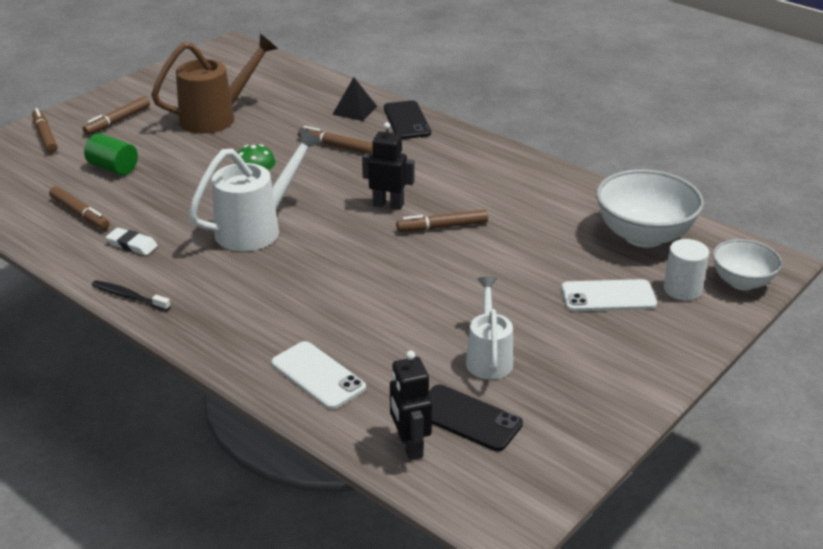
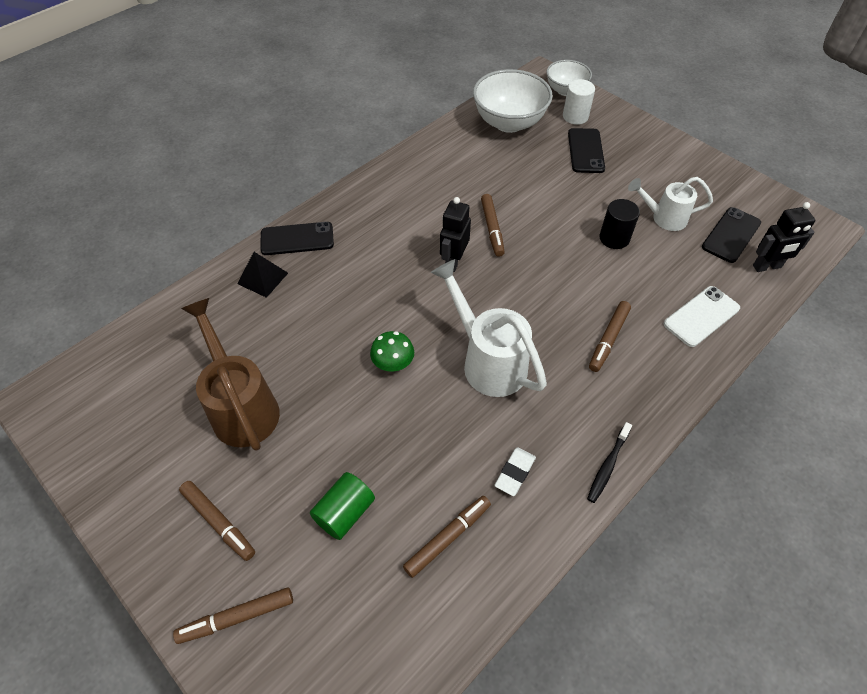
camera: 85 degrees left, 20 degrees up
(336, 146) = (337, 295): brown marker -> brown marker (608, 339)
(442, 314) = (614, 238): none -> black cylinder
(608, 296) = (585, 151): white phone -> black phone

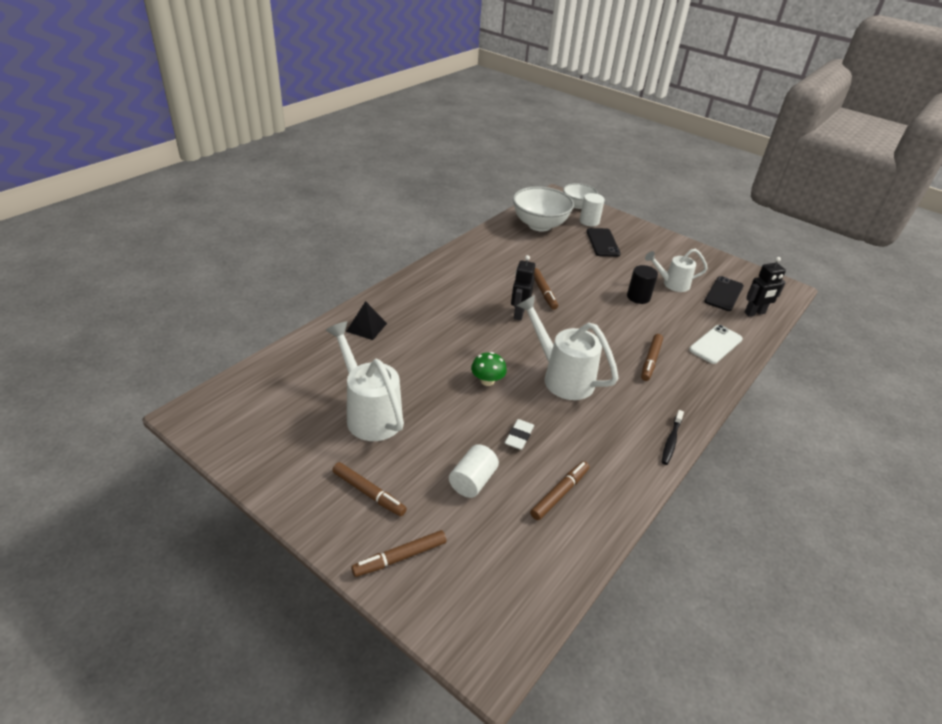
camera: 10 degrees left, 15 degrees down
(242, 406) = (369, 413): brown watering can -> white watering can
(297, 239) = (389, 301): black phone -> none
(345, 512) = (472, 481): green cylinder -> white cylinder
(515, 473) = (601, 448): white eraser -> white eraser (519, 436)

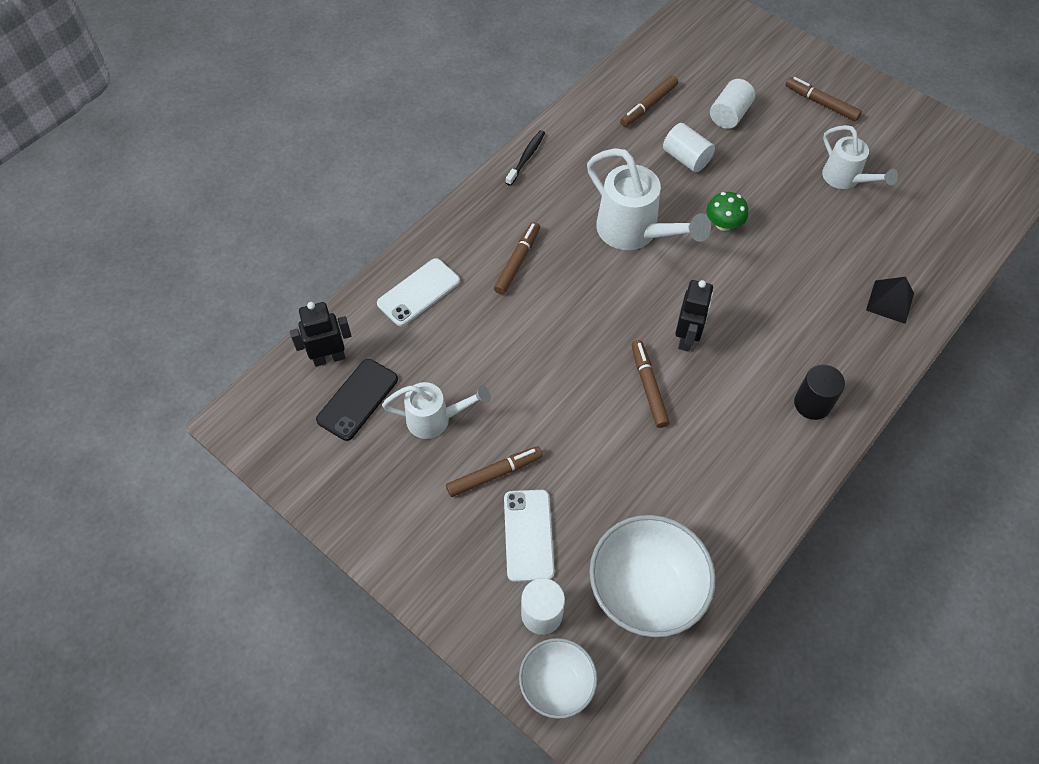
camera: 175 degrees left, 20 degrees up
(369, 413) = (845, 179): white watering can -> white watering can, size x0.63
(400, 557) = (781, 57): brown marker -> brown marker (494, 474)
(519, 436) = (686, 158): white eraser -> white cylinder
(602, 243) = (528, 535): black phone -> white phone
(638, 297) = (500, 384): black cylinder -> black cylinder (812, 403)

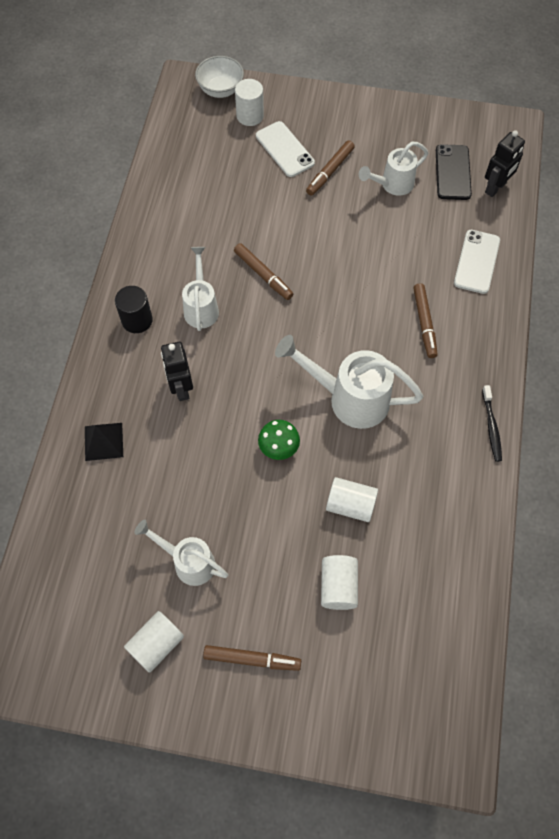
camera: 150 degrees right, 5 degrees up
(645, 590) = (196, 154): white bowl -> none
(648, 105) = (423, 553): brown marker -> none
(686, 338) = (255, 326): black robot -> black robot (181, 388)
(734, 384) = (201, 307): none -> white watering can
(894, 141) = (156, 644): none -> white cylinder

